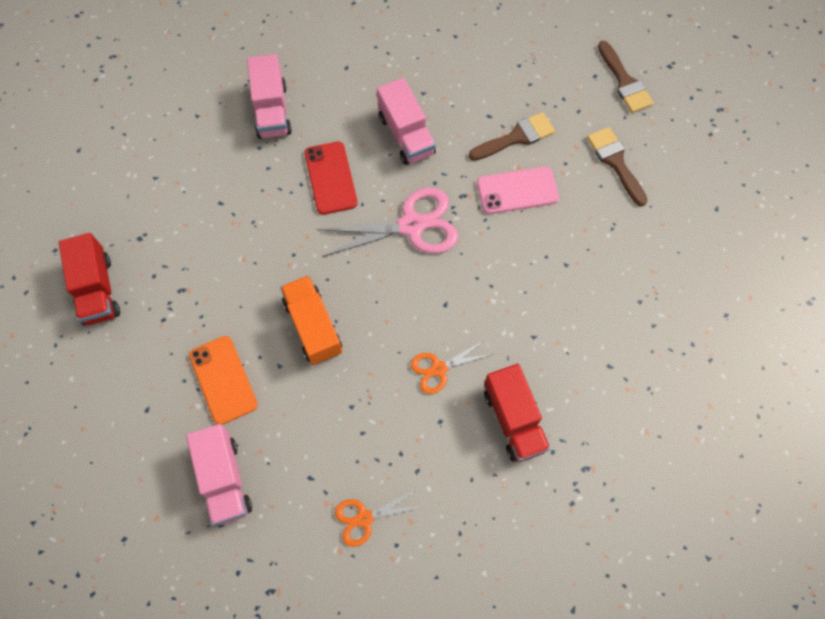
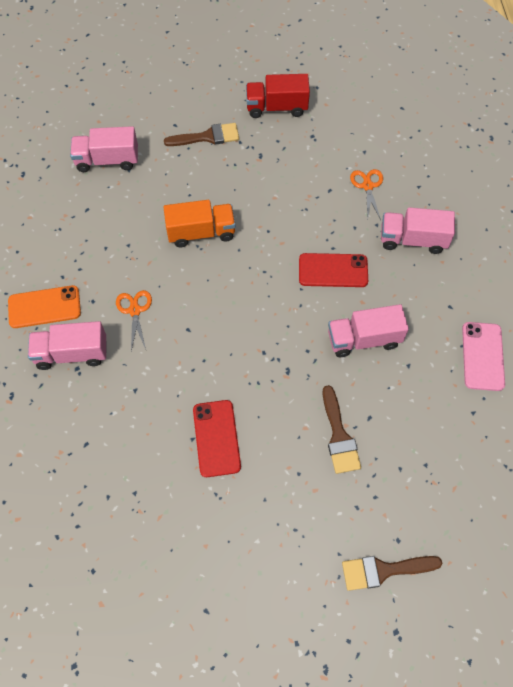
camera: 105 degrees right, 5 degrees down
(223, 380) = (180, 170): orange phone -> orange phone (44, 307)
(364, 518) = (44, 236): orange scissors -> orange scissors (367, 186)
(411, 225) = (269, 322): pink scissors -> none
(513, 420) = (72, 353): red truck -> pink truck
(517, 190) = (280, 419): pink phone -> pink phone (483, 356)
(557, 242) = (216, 438): none -> red phone
(615, 162) = (287, 523): brown brush -> brown brush (207, 137)

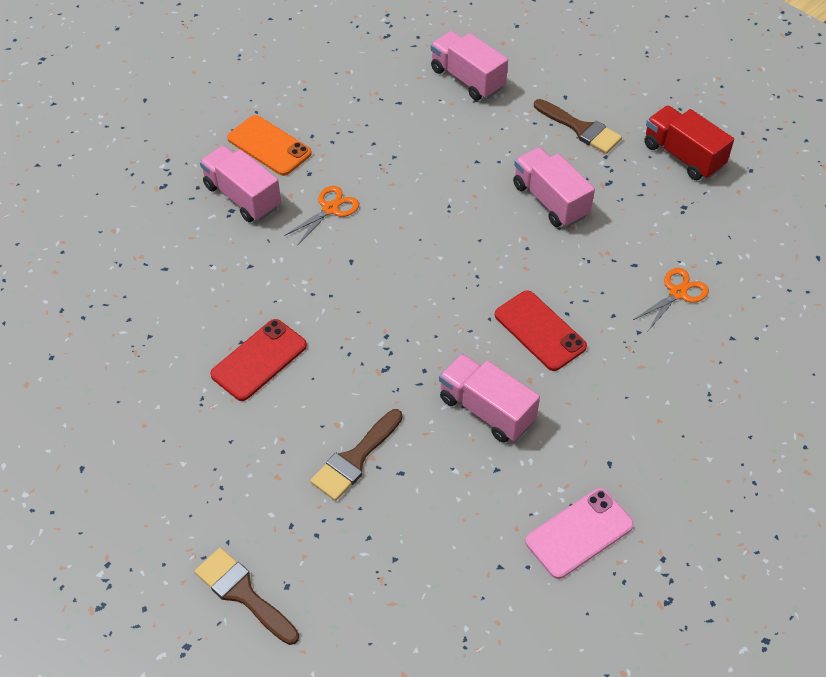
camera: 50 degrees right, 10 degrees down
(201, 233) = (466, 199): orange truck -> none
(412, 240) = (656, 376): pink truck -> pink truck (550, 200)

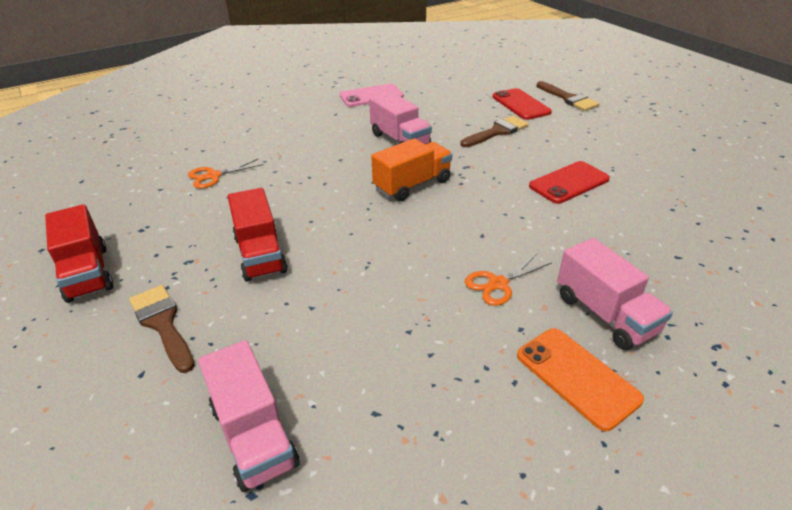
camera: 165 degrees left, 15 degrees down
(441, 321) = (412, 185): none -> orange truck
(539, 331) = (337, 170): red phone -> red phone (521, 104)
(550, 200) = (260, 254): pink truck -> red truck

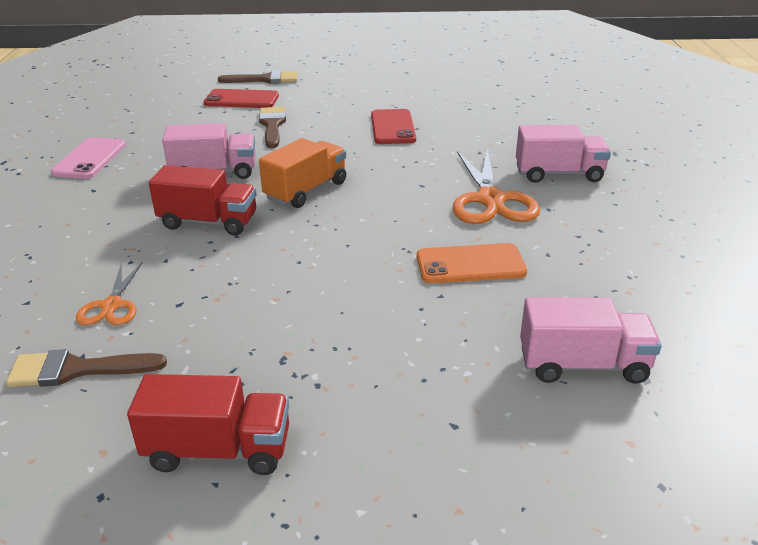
camera: 60 degrees left, 5 degrees down
(162, 324) = (383, 397): brown brush -> brown brush (76, 370)
(260, 254) = (324, 306): red truck -> red truck (208, 222)
(412, 185) = (306, 191): orange truck -> orange truck turned 45 degrees clockwise
(498, 284) = (491, 200): orange scissors -> orange scissors, size x1.81
(577, 377) = (611, 206): orange phone -> orange phone (470, 264)

